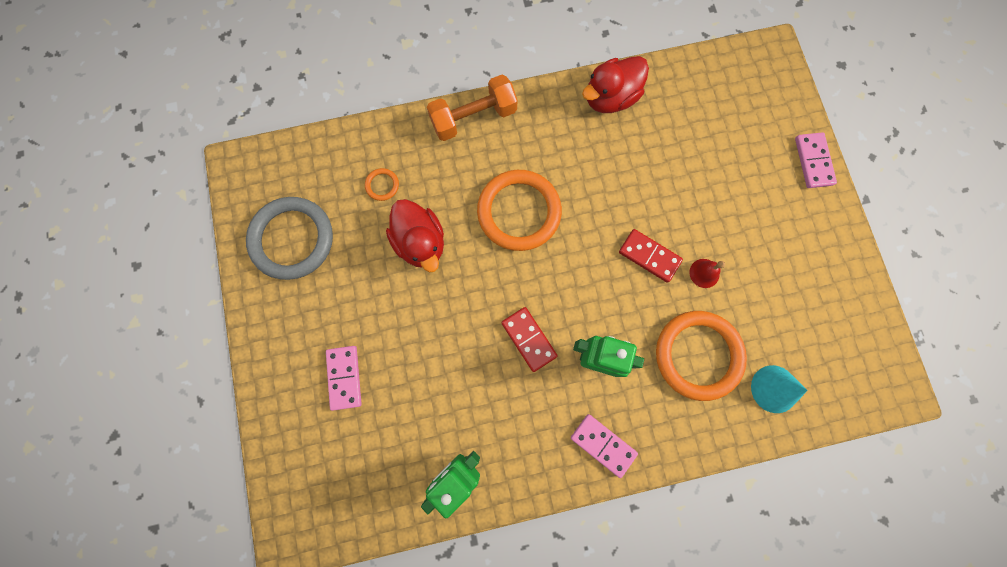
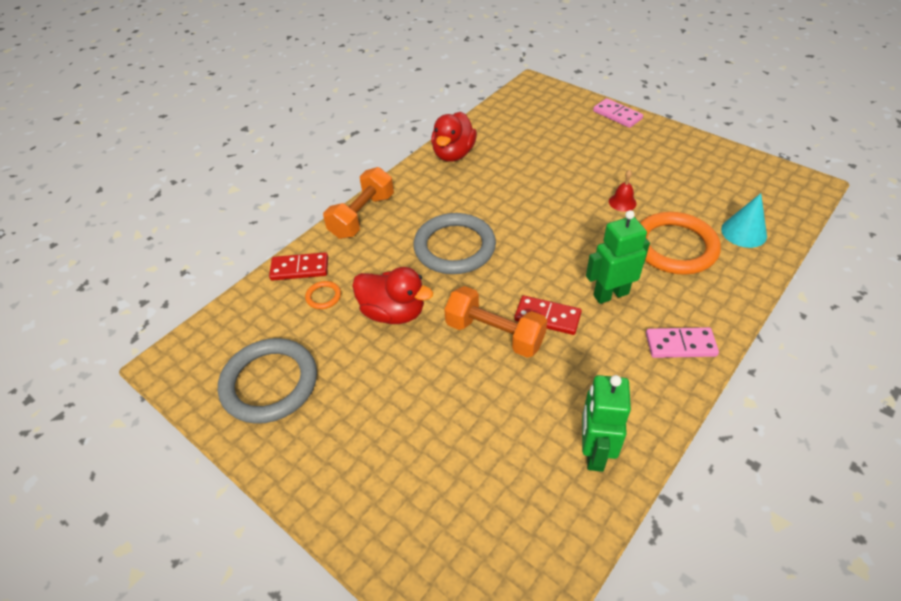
camera: 35 degrees left, 30 degrees down
(344, 377) = (417, 454): pink domino -> none
(476, 322) = (494, 334): none -> orange dumbbell
(519, 212) = (454, 247): orange ring -> grey ring
(649, 256) = (576, 215): red domino -> red domino (300, 269)

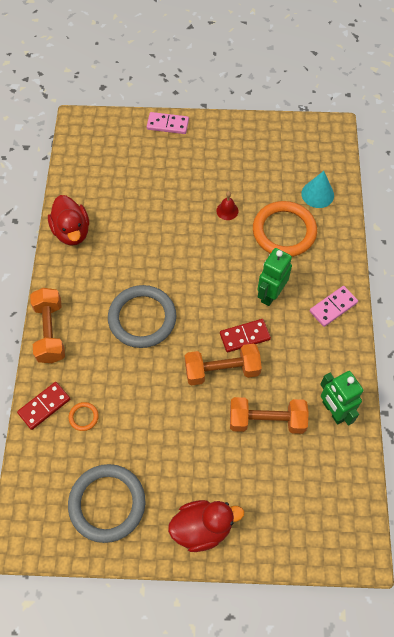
camera: 40 degrees left, 15 degrees up
(393, 312) = (144, 397): red duck -> red duck (202, 528)
(502, 411) = (266, 420): none -> orange dumbbell

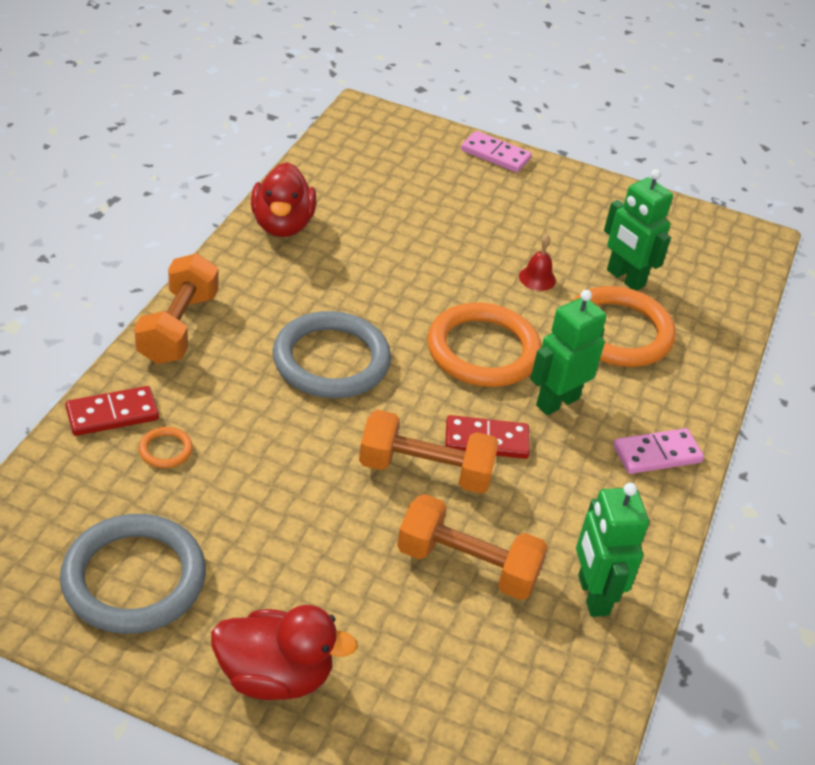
camera: 15 degrees right, 20 degrees down
(219, 276) = (483, 350): none -> orange ring
(274, 190) = (625, 278): none -> green robot
(317, 194) = (695, 306): turquoise cone -> none

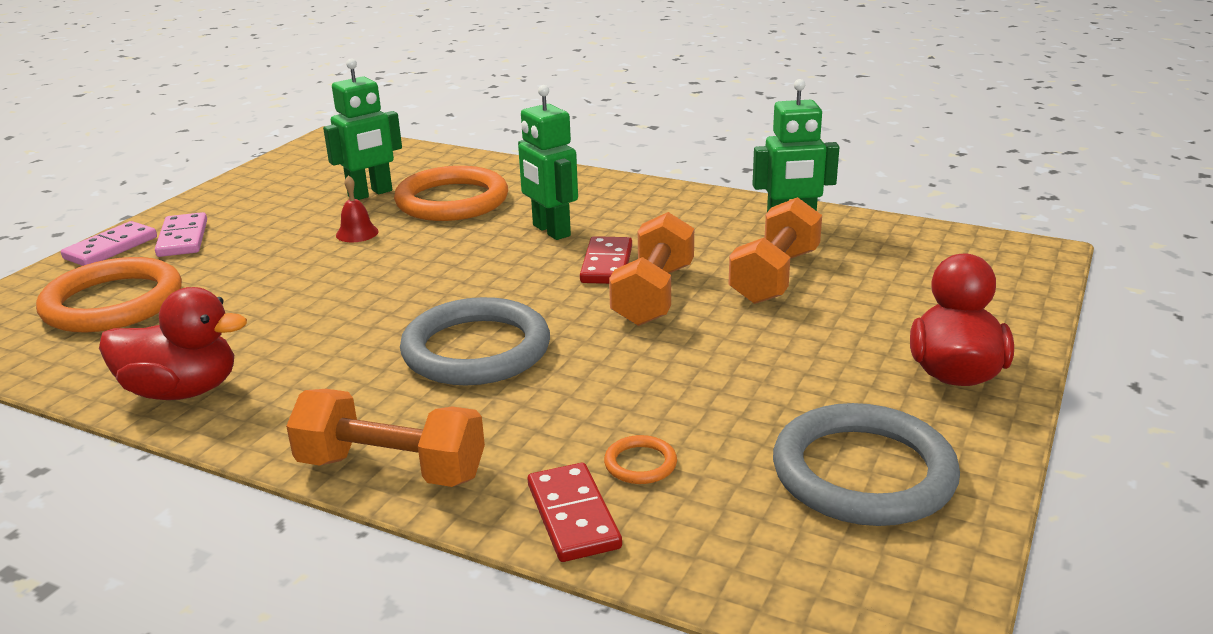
camera: 80 degrees left, 15 degrees down
(483, 350) = (470, 263): orange ring -> orange ring (113, 302)
(657, 454) = (618, 194): pink domino -> pink domino (183, 238)

